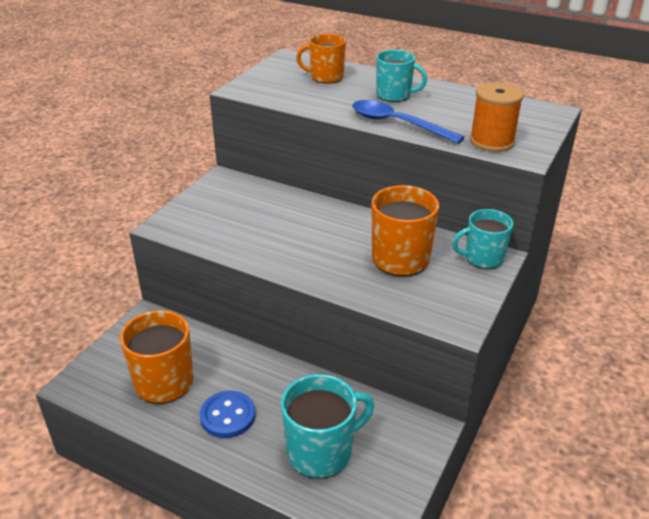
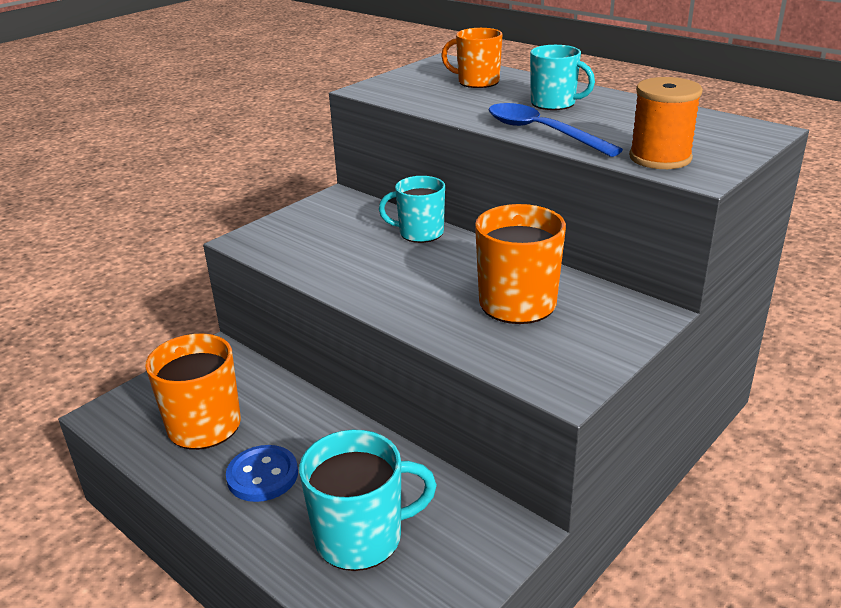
camera: 15 degrees right, 5 degrees down
(483, 258) = (631, 313): turquoise mug -> turquoise mug (420, 233)

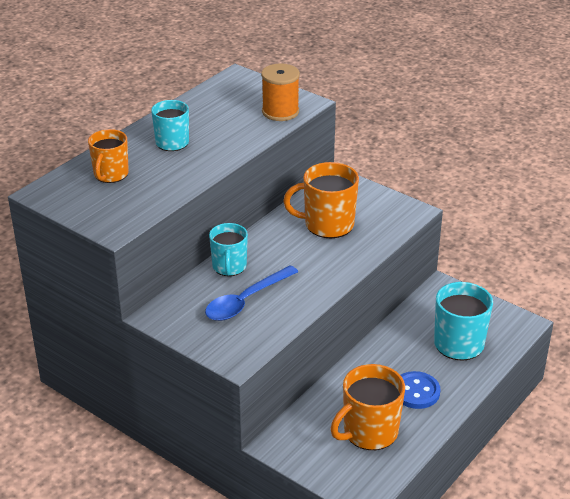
camera: 95 degrees left, 5 degrees up
(542, 132) = (233, 149): blue spoon -> blue spoon (246, 301)

